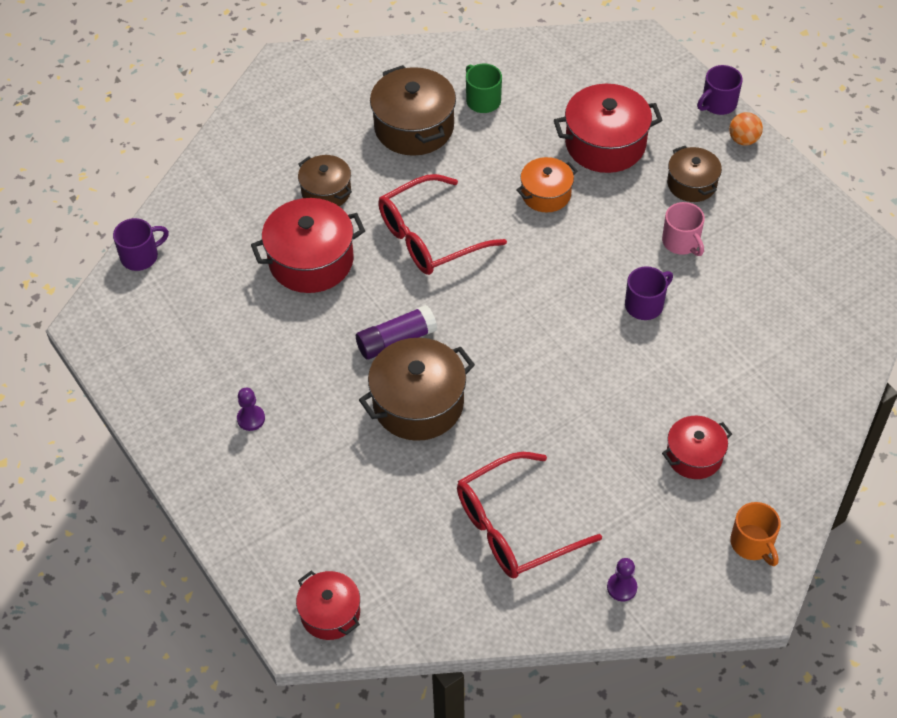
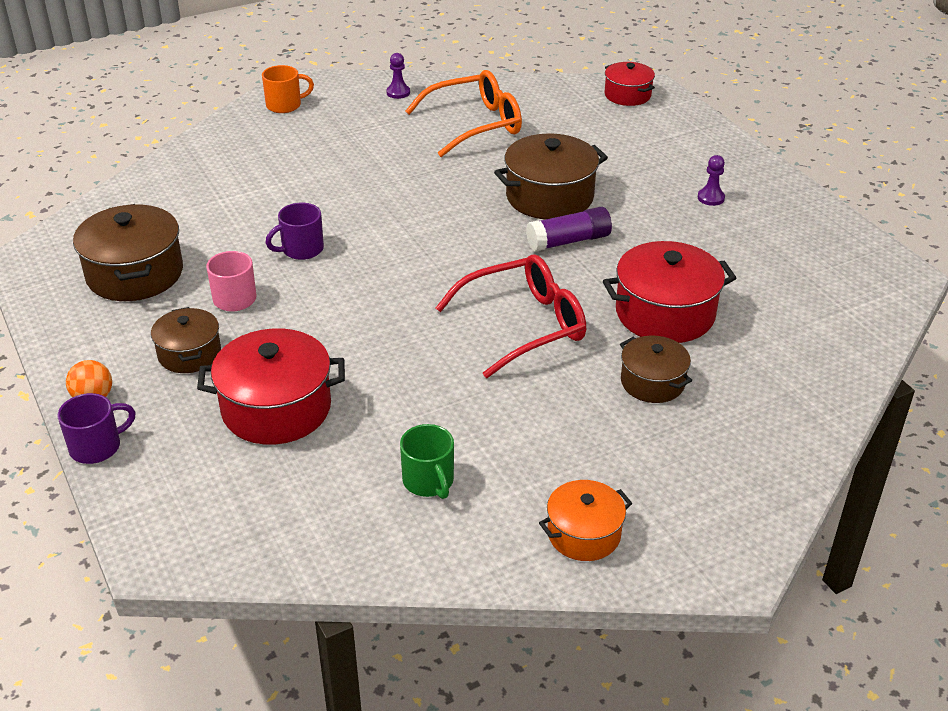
camera: 175 degrees left, 15 degrees down
(141, 256) = (870, 333): purple mug -> none
(414, 127) = (533, 452): brown pot -> brown pot (135, 274)
(514, 527) = (475, 124): red glasses -> orange glasses
(546, 194) = (374, 357): orange pot -> orange pot (584, 534)
(694, 456) = (306, 150): red pot -> none
(752, 544) = (285, 105): orange mug -> orange mug turned 90 degrees clockwise

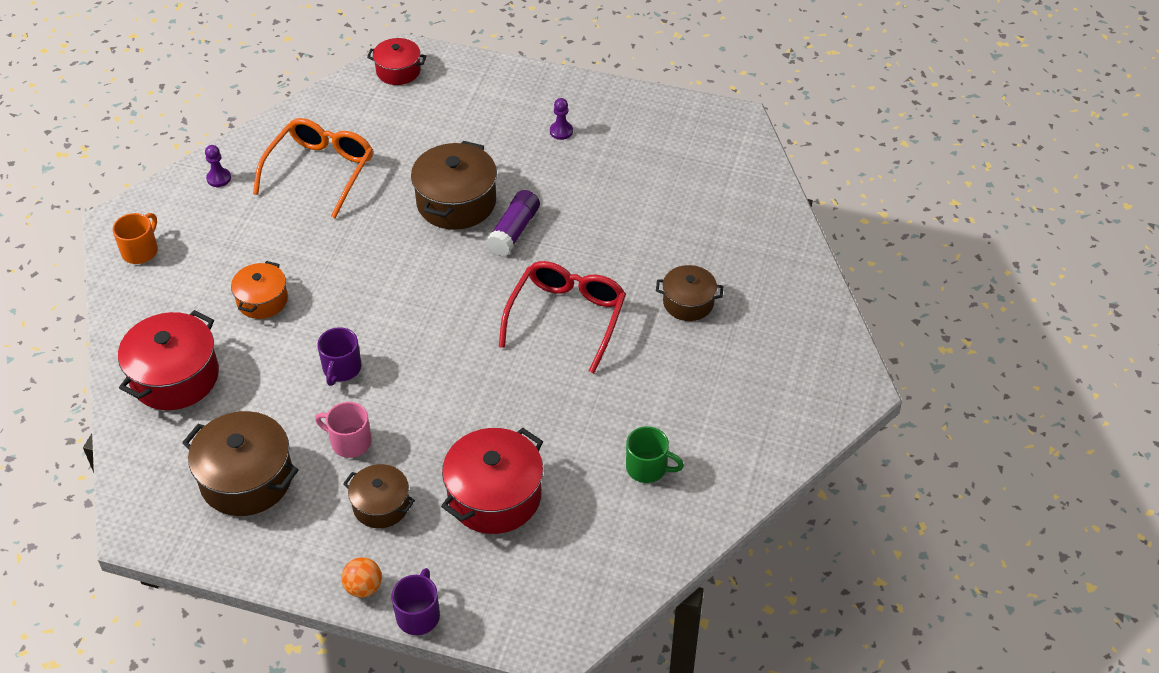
camera: 45 degrees left, 10 degrees up
(584, 534) = (767, 430): orange pot -> orange pot (262, 300)
(665, 313) = (638, 246): red pot -> red pot (175, 377)

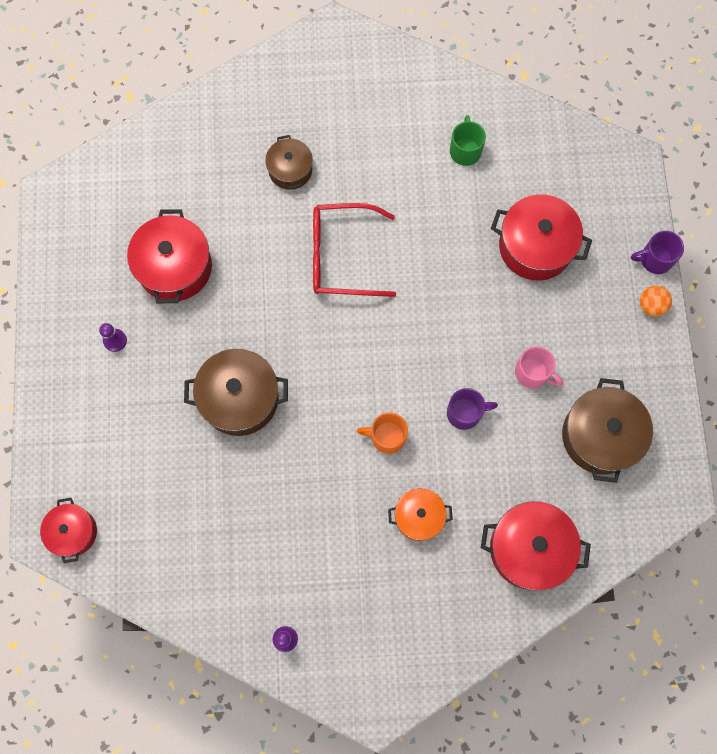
camera: 110 degrees left, 25 degrees up
(141, 250) = (403, 663): orange mug -> orange mug (387, 437)
(320, 171) = (242, 542): orange glasses -> none
(349, 442) = (533, 373): pink mug -> pink mug turned 60 degrees counterclockwise
(381, 505) = (579, 324): brown pot -> none
(514, 231) = (258, 334): purple glue stick -> none
(616, 188) = (175, 267): none -> red pot

